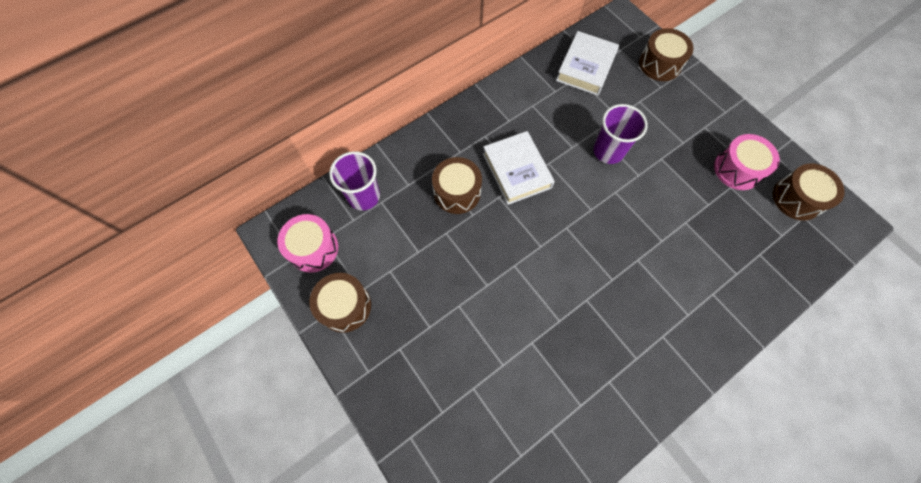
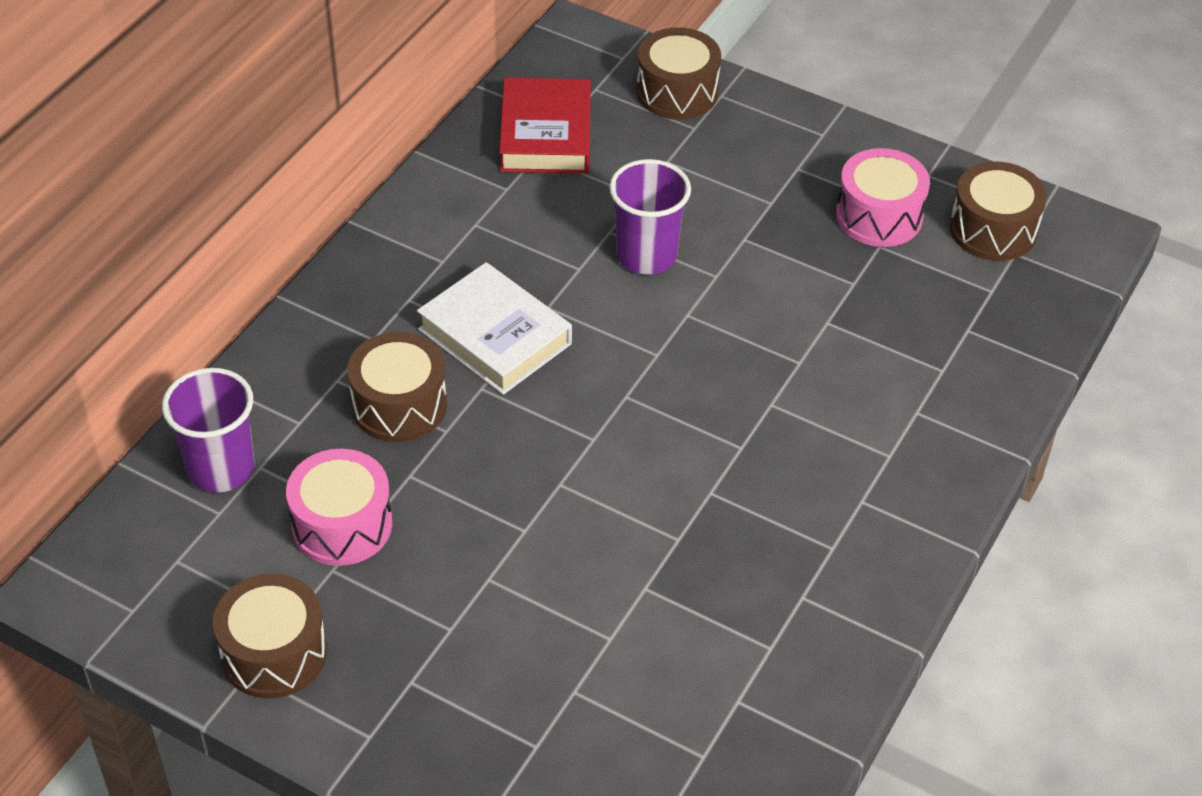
camera: 25 degrees left, 20 degrees down
(313, 248) = (163, 584): pink drum -> pink drum (342, 525)
(586, 67) = (546, 135): white book -> red book

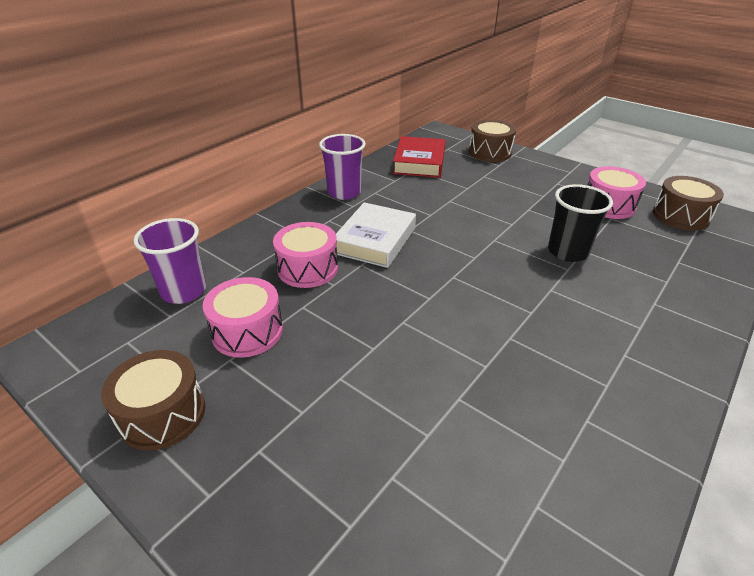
camera: 10 degrees right, 10 degrees down
(399, 405) = (308, 268): brown drum -> pink drum
(495, 336) = (375, 240): white book -> white book turned 60 degrees clockwise
(646, 255) = (470, 212): purple cup -> purple cup (344, 192)
(802, 328) = (567, 252): none -> black cup

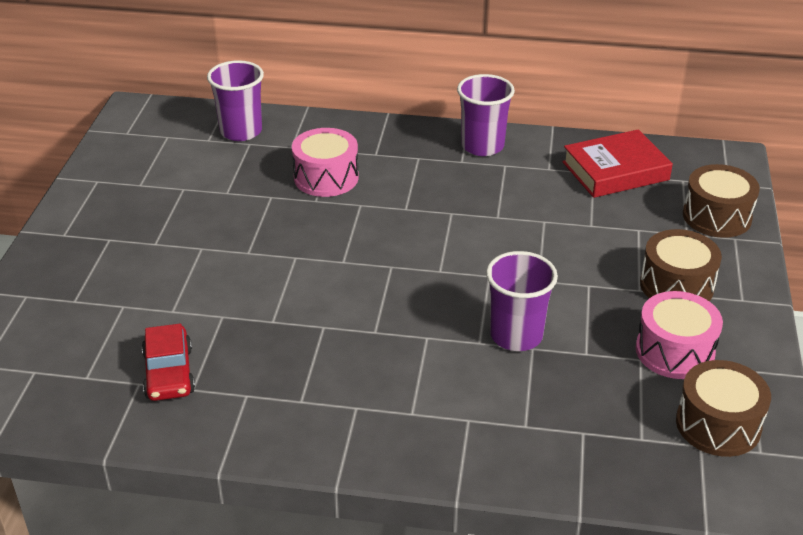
camera: 60 degrees right, 0 degrees up
(162, 414) = (113, 185): brown drum -> brown drum (676, 285)
(247, 331) = (219, 183): pink drum -> none
(375, 240) = (409, 198): white book -> none
(531, 471) = (169, 373): none -> red car
(567, 252) = (516, 335): black cup -> purple cup

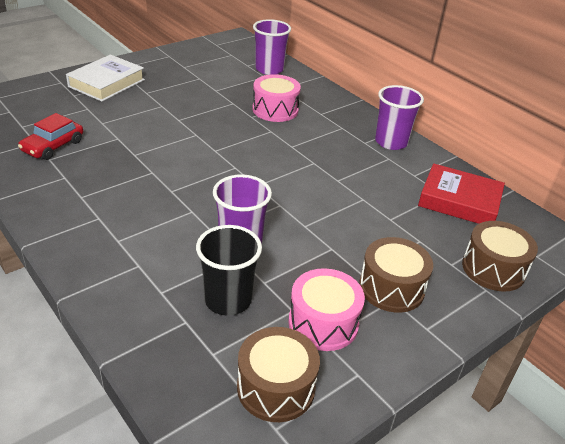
camera: 40 degrees right, 0 degrees up
(86, 261) = (106, 83): none -> white book
(584, 389) = (228, 300): none -> black cup

